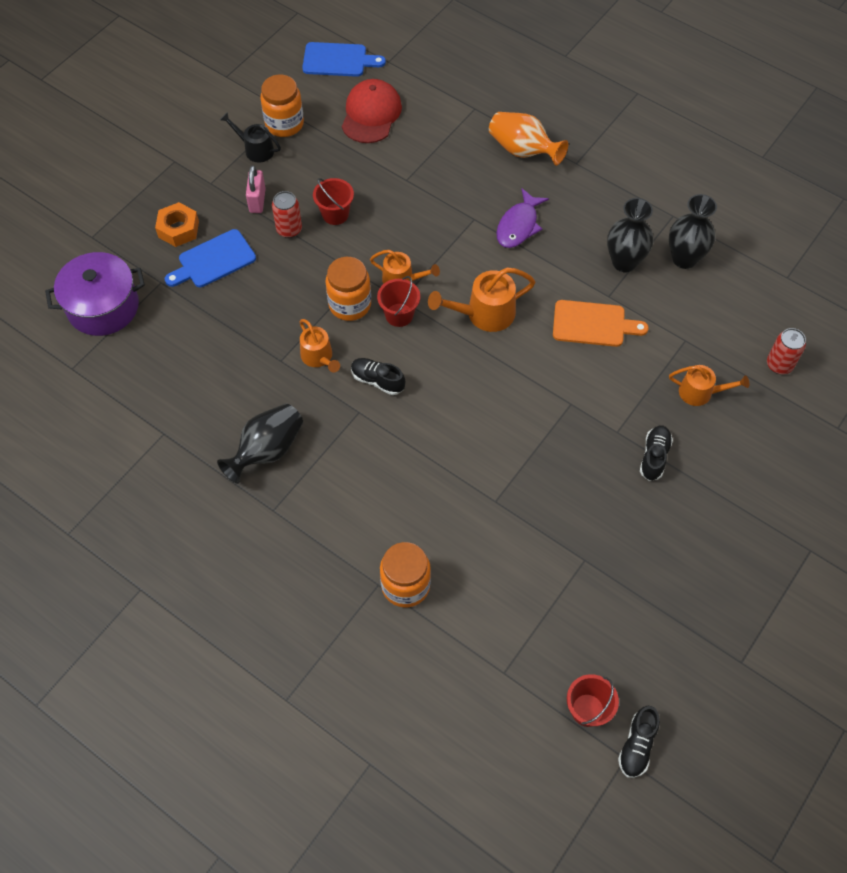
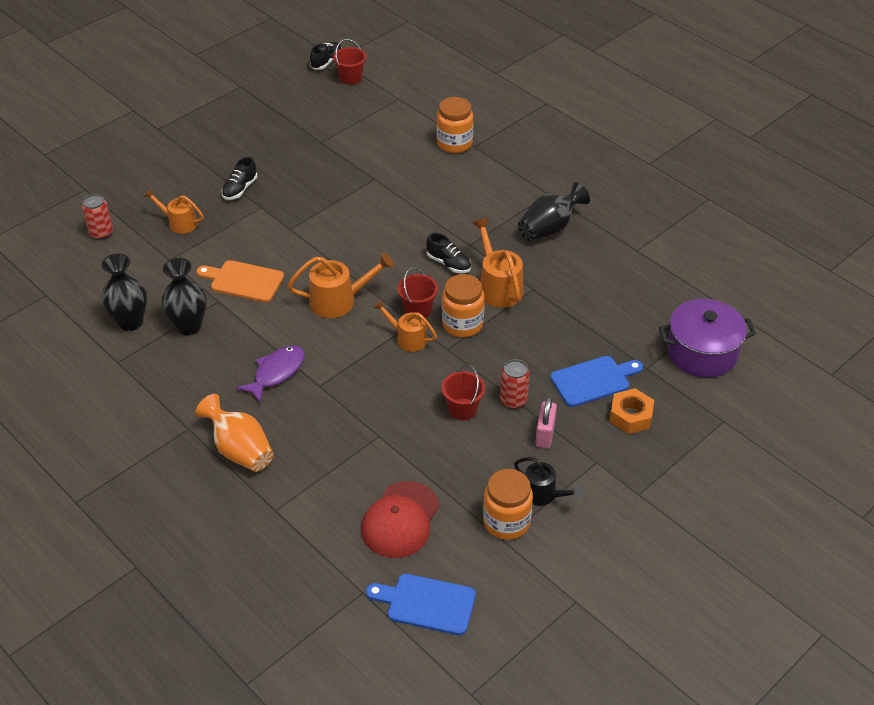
camera: 170 degrees left, 15 degrees down
(319, 357) = (498, 286): orange watering can -> orange watering can, size x1.51

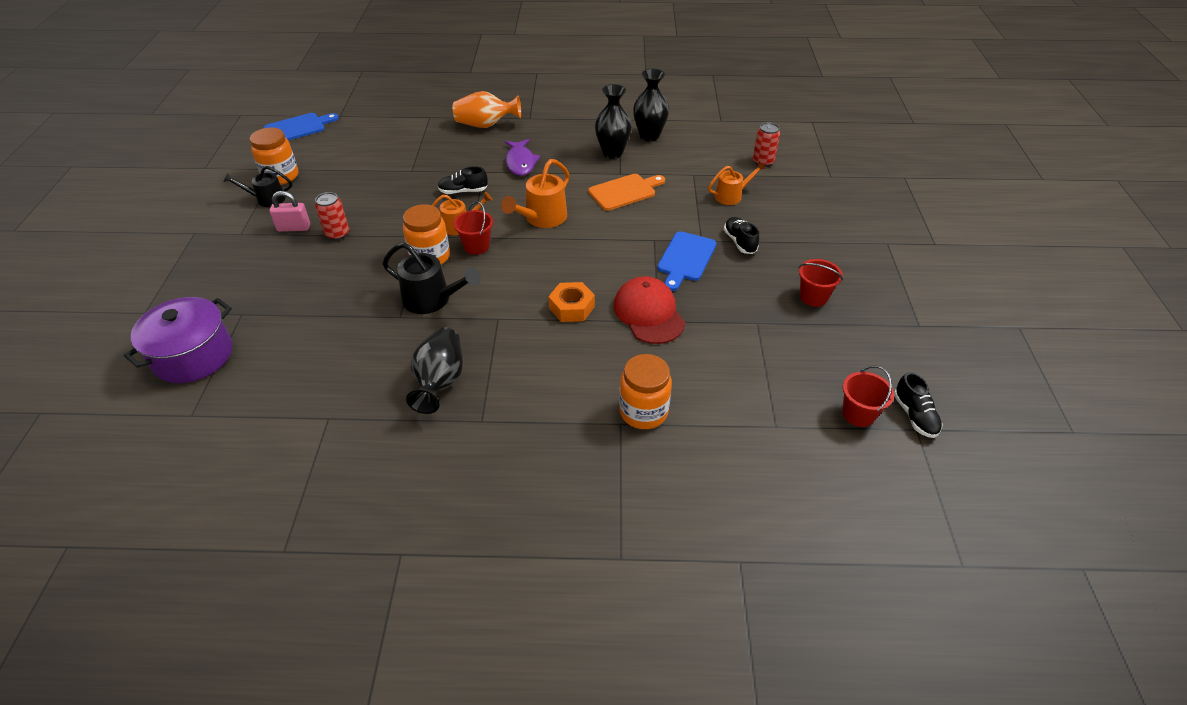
camera: 135 degrees right, 0 degrees up
(400, 520) = (351, 146): red cap -> red cap (649, 313)
(449, 263) = (495, 292): black shoe -> black shoe (463, 191)
(462, 409) = (370, 210): red bucket -> red bucket (813, 297)
(498, 286) = (432, 300): orange watering can -> black watering can
(545, 435) = (294, 228): pink padlock -> pink padlock turned 60 degrees counterclockwise
(593, 380) = (283, 279): blue cutting board -> blue cutting board (685, 259)
(630, 416) = (232, 273): orange nut -> orange nut (571, 307)

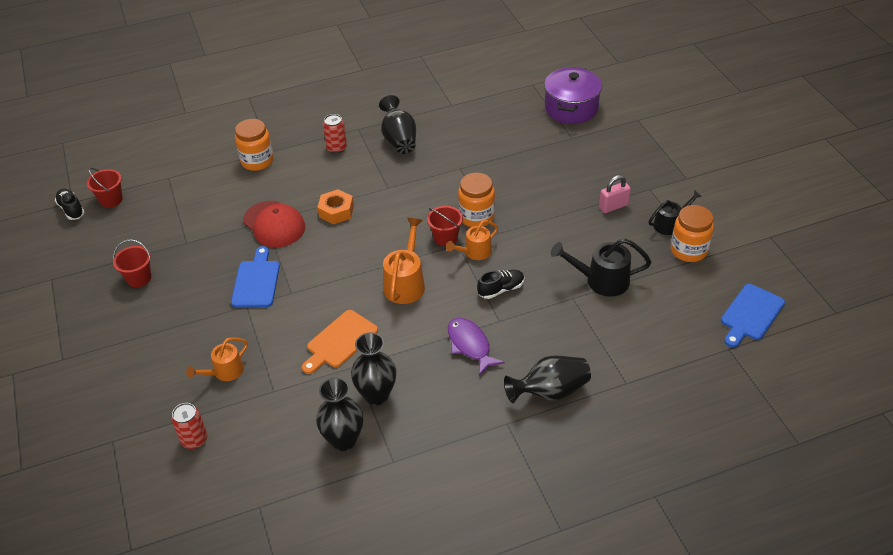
camera: 160 degrees right, 0 degrees up
(337, 234) = (571, 212): red can -> red can (337, 148)
(432, 300) = (446, 185): black watering can -> black watering can (601, 280)
(485, 125) = (550, 391): orange vase -> black vase
(739, 242) = (209, 315): black shoe -> none

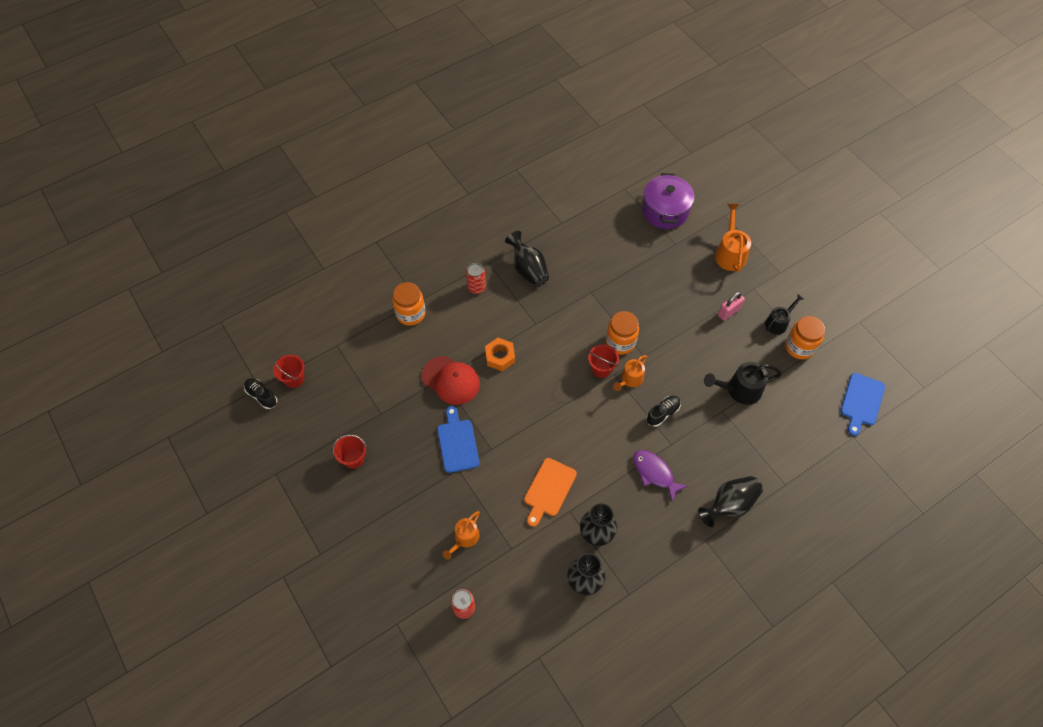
camera: 15 degrees left, 15 degrees up
(405, 282) = (583, 421): orange watering can -> orange watering can (730, 253)

